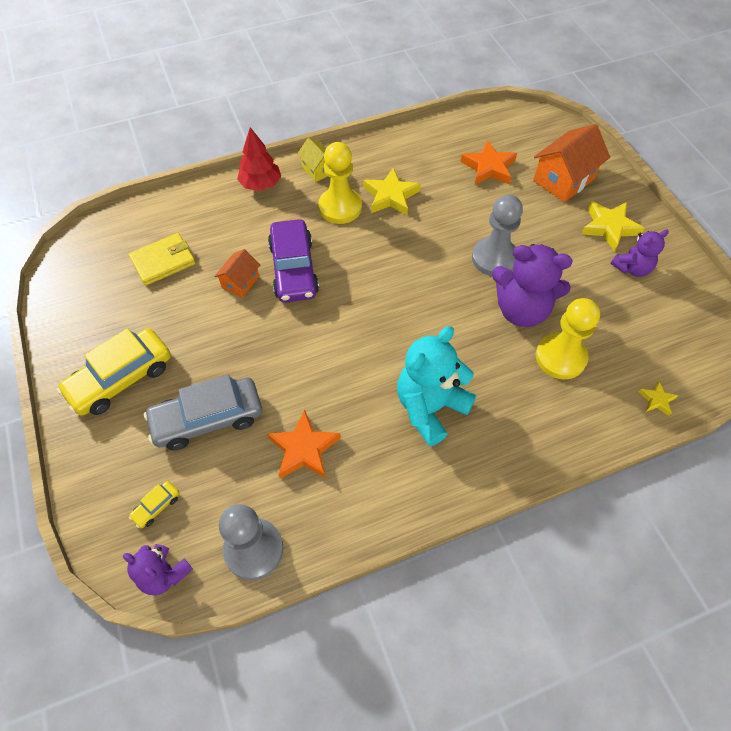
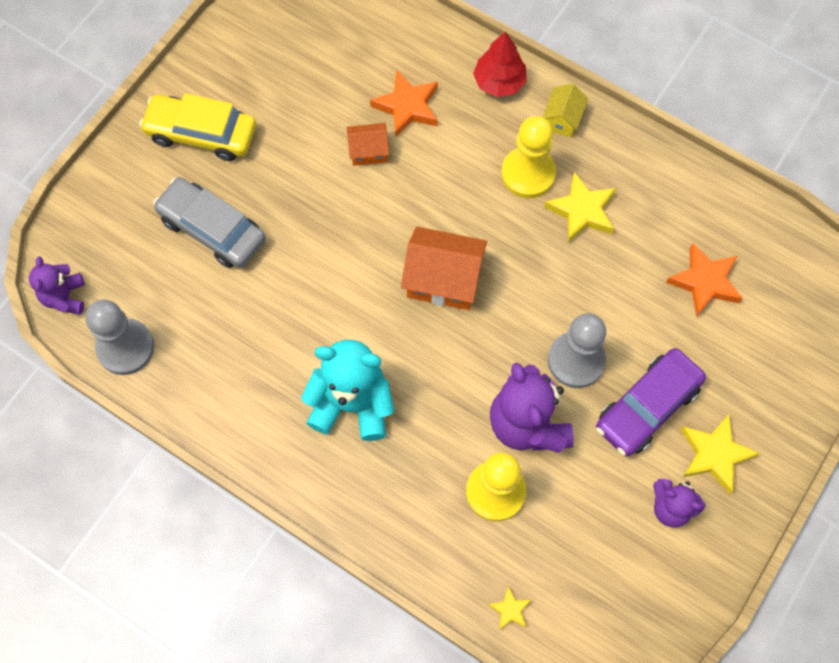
camera: 55 degrees right, 10 degrees up
(156, 506) = (112, 250): yellow car -> none
(163, 261) = (342, 70): yellow wallet -> none
(293, 269) = (418, 185): purple car -> purple car (647, 407)
(304, 449) = (237, 325): orange star -> orange star (407, 107)
(563, 180) = (751, 370): orange house -> orange house (443, 279)

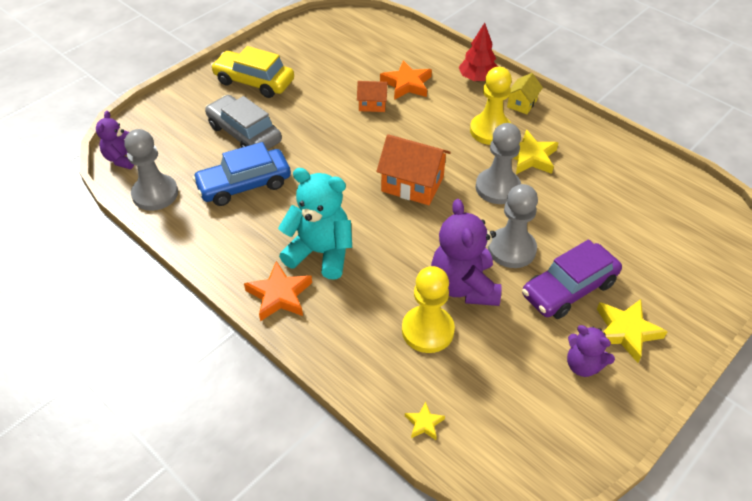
camera: 10 degrees right, 20 degrees down
(234, 315) = (244, 185): none -> blue car
(548, 268) = (497, 188): none -> grey pawn
(705, 282) = (625, 212): orange star -> orange star (279, 295)

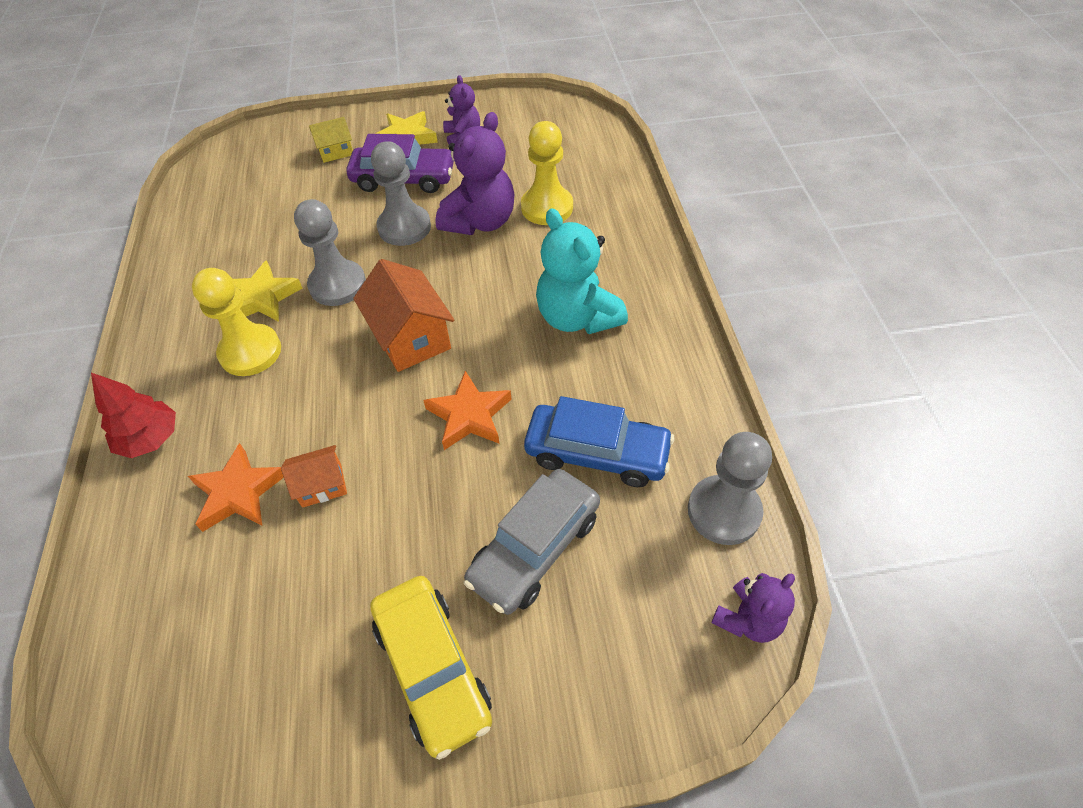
camera: 140 degrees left, 5 degrees up
(244, 134) = (534, 548): grey car -> grey car turned 45 degrees clockwise
(279, 295) = (650, 298): orange star -> orange star (469, 415)
(372, 104) = (322, 485): orange house -> orange house turned 60 degrees counterclockwise
(424, 423) = (611, 159): yellow star -> none
(522, 103) = (167, 366): yellow house -> yellow house (336, 151)

